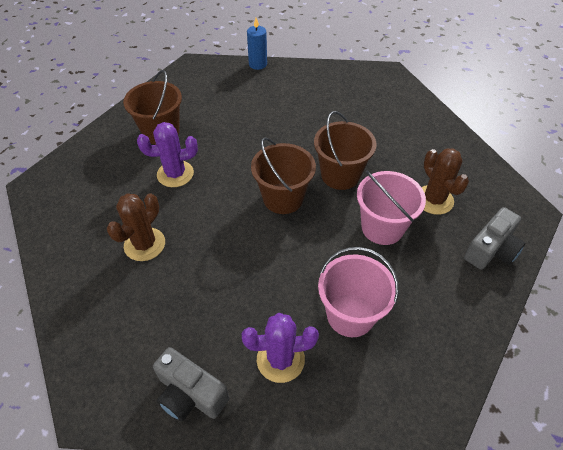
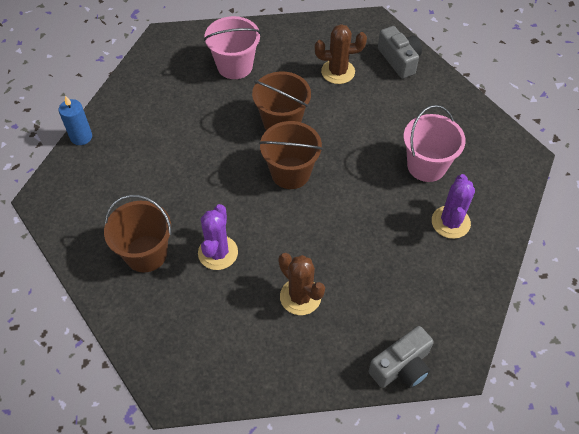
camera: 70 degrees left, 5 degrees up
(190, 394) = (462, 290): grey camera -> grey camera (401, 366)
(382, 227) = (352, 115): pink bucket -> pink bucket (235, 66)

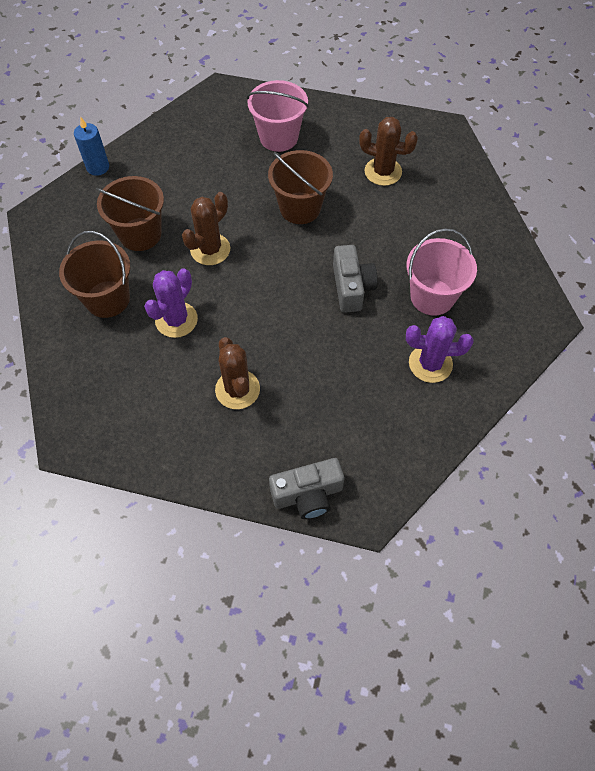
camera: 20 degrees right, 5 degrees up
(219, 181) = (210, 249): none -> brown cactus
(290, 173) = (285, 262): brown bucket -> brown bucket (140, 234)
(399, 60) = (455, 177): grey camera -> grey camera (351, 287)
(450, 222) = (430, 364): purple cactus -> purple cactus turned 60 degrees clockwise

